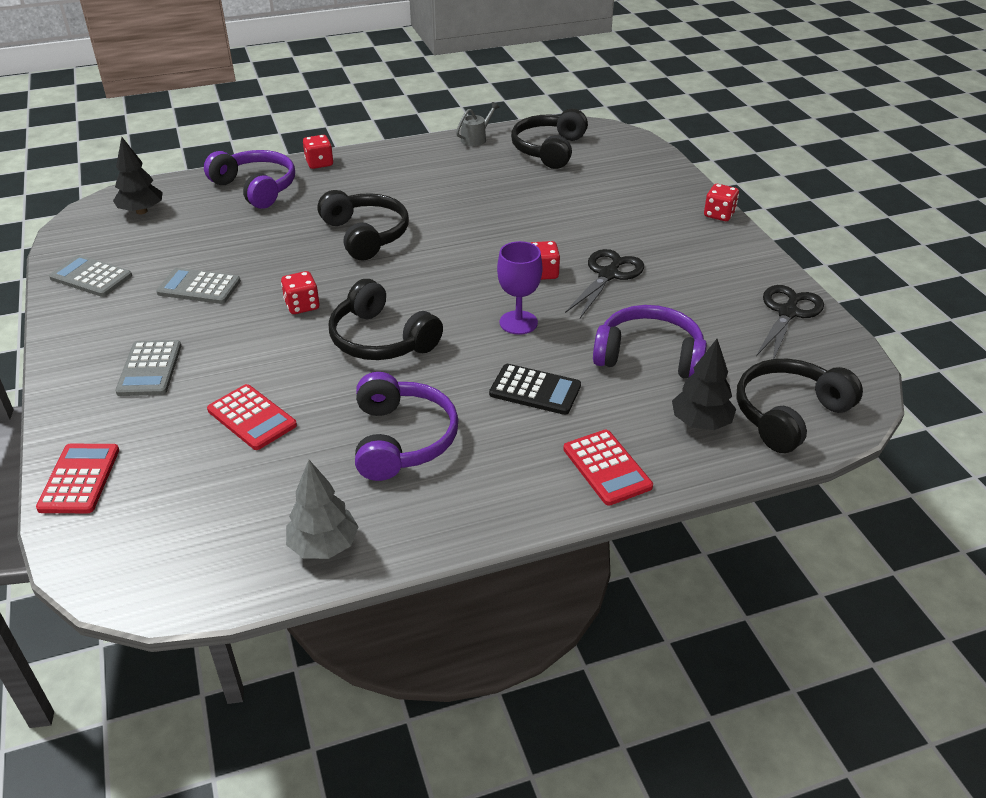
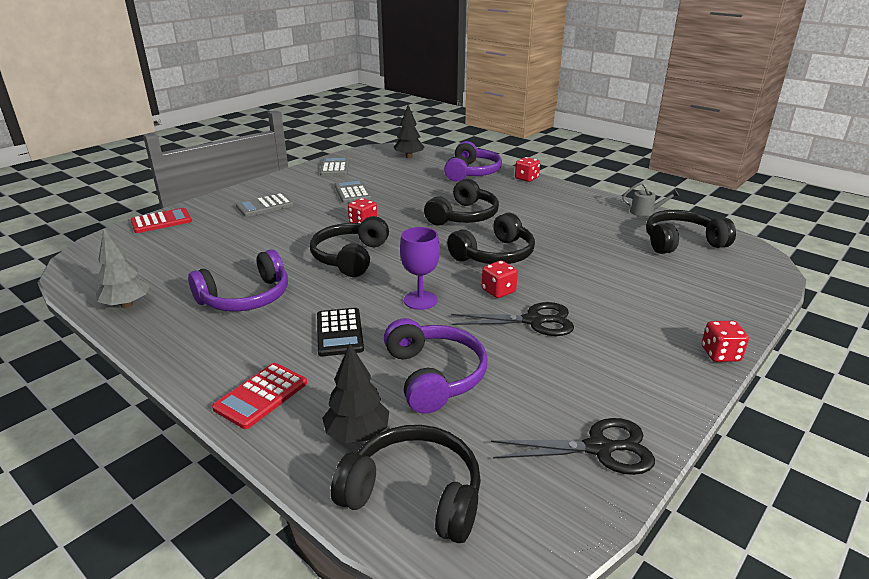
camera: 60 degrees right, 10 degrees down
(252, 418) = (239, 245): red calculator -> none
(472, 249) = (494, 255): none -> black headphones

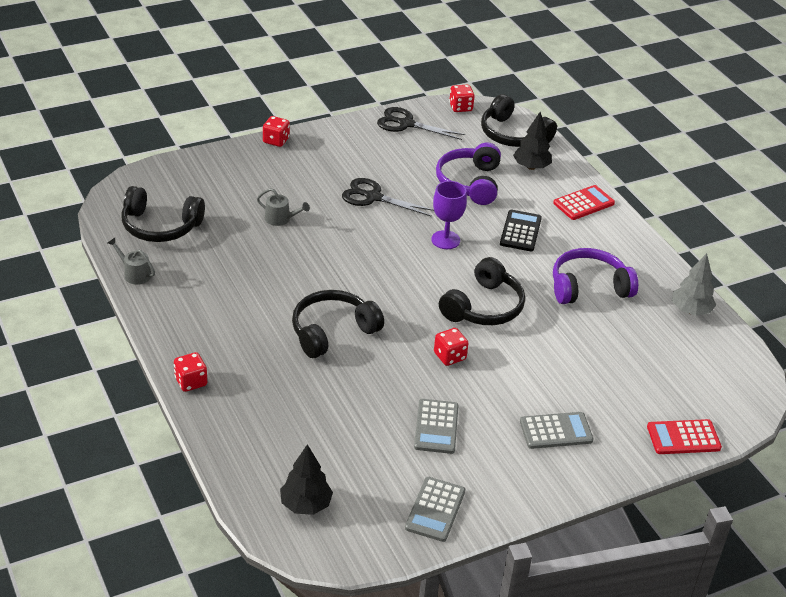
camera: 160 degrees left, 10 degrees up
(471, 172) = (248, 422): purple headphones -> none
(494, 255) = (347, 267): black headphones -> none
(498, 291) = (377, 229): red dice -> red dice (460, 107)
(597, 274) = (280, 219): none -> grey watering can

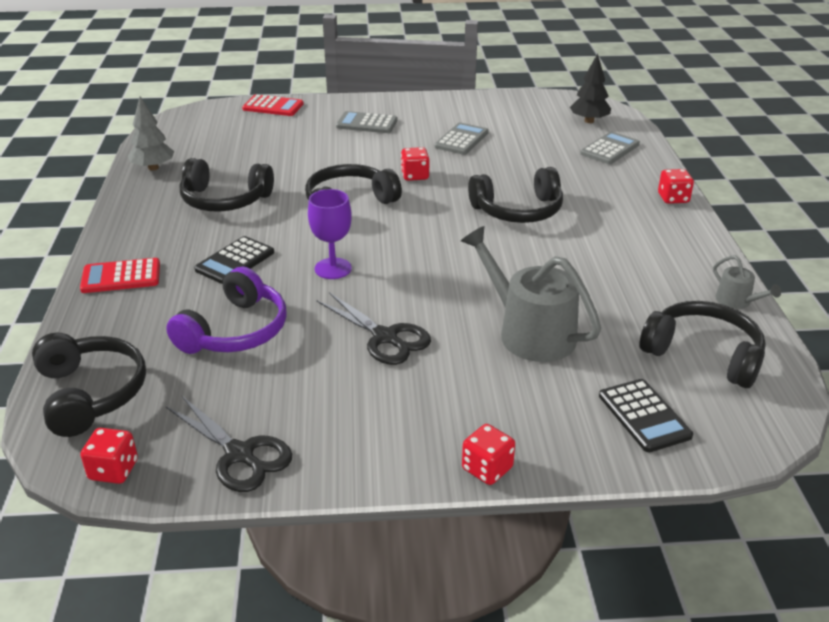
camera: 155 degrees left, 5 degrees down
(196, 181) = (644, 416): none -> black calculator
(280, 219) = (529, 332): grey watering can -> grey watering can, size x2.10
(435, 509) = (493, 106): grey calculator -> grey calculator (610, 149)
(531, 167) = (126, 336): black tree -> none
(588, 287) = (225, 200): purple headphones -> black headphones

